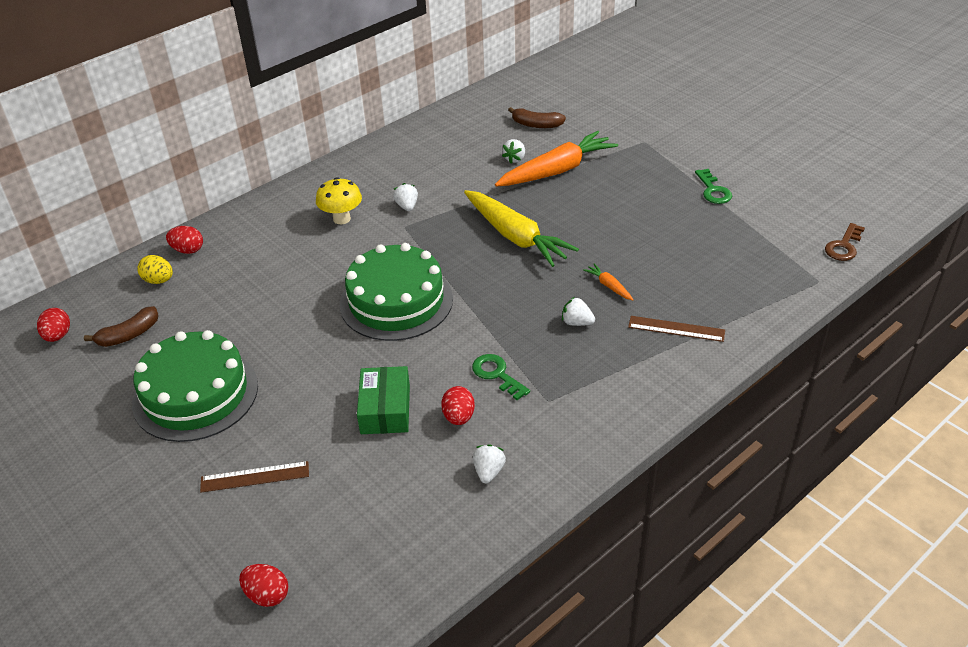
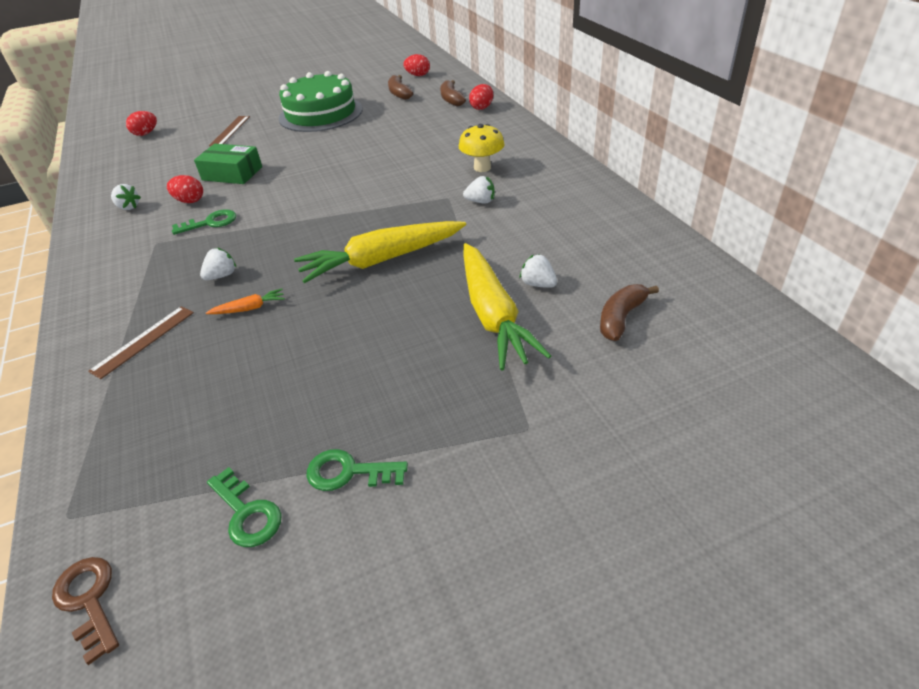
camera: 110 degrees right, 0 degrees up
(159, 280) = (451, 99): yellow egg -> brown banana
(396, 301) = (343, 186): green cake -> none
(557, 170) = (493, 315): orange carrot -> yellow carrot
(762, 215) = (247, 513): none -> green key

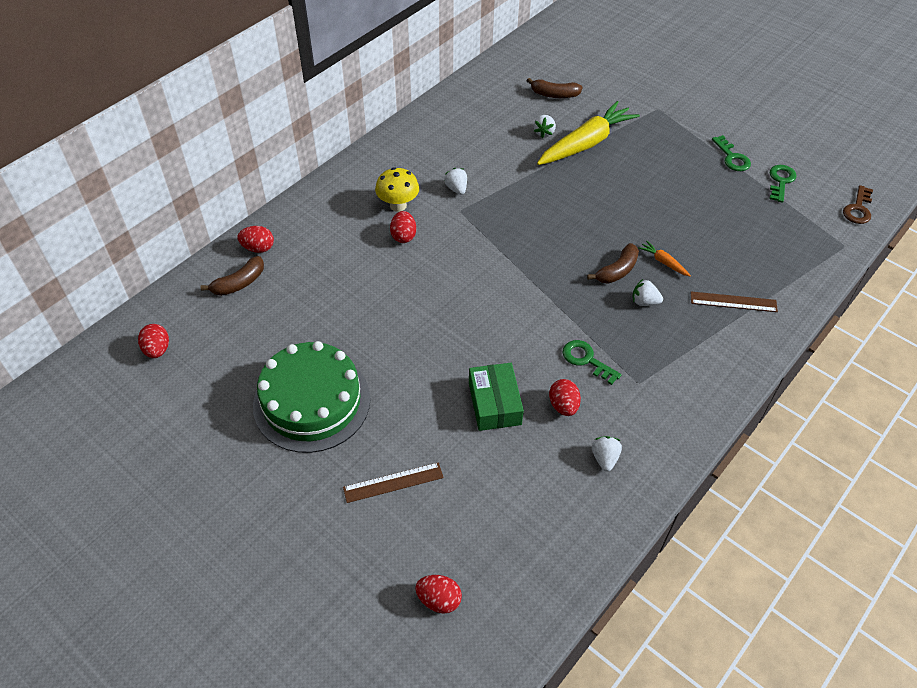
camera: 120 degrees left, 10 degrees up
(381, 260) = (566, 215): yellow carrot -> none
(399, 93) = (228, 343): brown banana -> brown banana (617, 270)
(440, 164) = (403, 236): none -> red egg

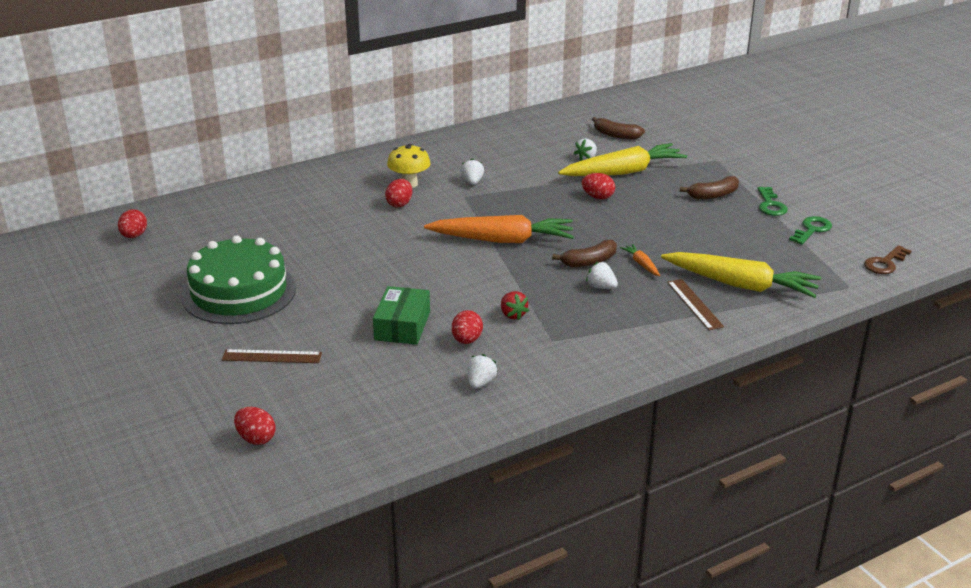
camera: 20 degrees right, 20 degrees down
(239, 283) = (232, 208): brown banana -> brown banana (713, 195)
(258, 248) = (264, 190): red egg -> red egg (598, 197)
(525, 262) = (502, 240): none -> orange carrot
(586, 360) = (512, 315): green key -> red strawberry
(733, 302) = (694, 304): brown ruler -> brown ruler turned 45 degrees clockwise
(759, 267) = (741, 285): none -> yellow carrot

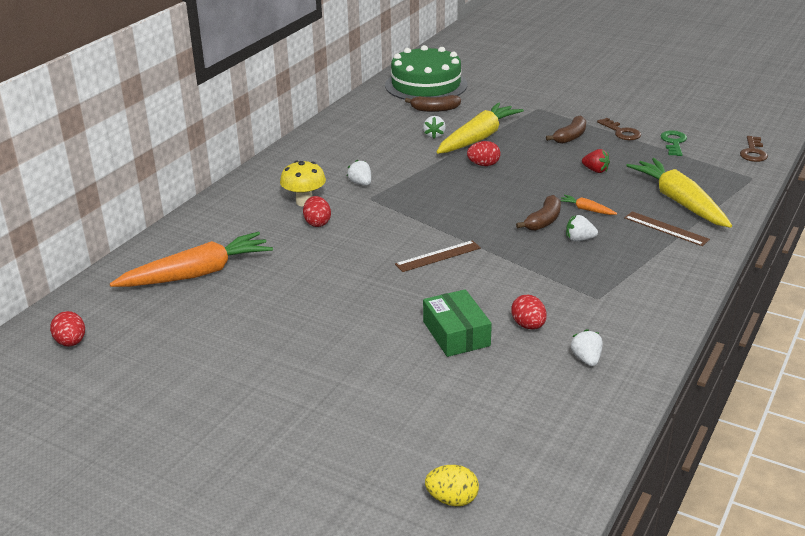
camera: 30 degrees left, 0 degrees up
(239, 292) = (258, 360): green cake -> green cake (426, 85)
(256, 438) = (452, 499): red egg -> yellow egg
(272, 356) = (368, 411): brown ruler -> brown ruler (438, 256)
(502, 240) = (449, 226): orange carrot -> orange carrot (197, 274)
(512, 315) = (538, 288): red strawberry -> red strawberry (595, 170)
(741, 285) = (679, 202): yellow carrot -> yellow carrot turned 105 degrees counterclockwise
(770, 205) = (621, 132): green key -> brown key

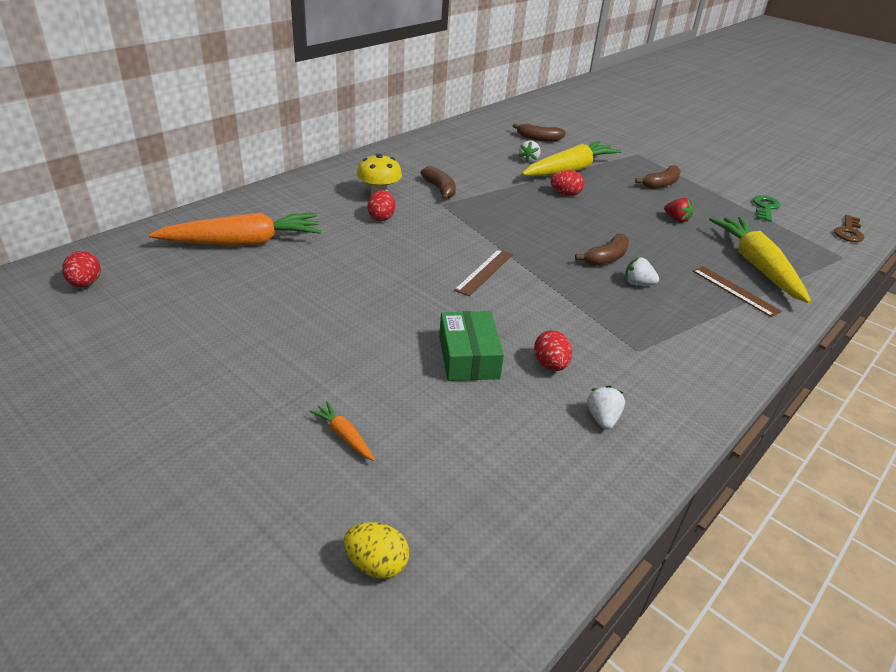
camera: 10 degrees right, 5 degrees up
(360, 183) = (440, 189): white strawberry -> brown banana
(426, 85) = (539, 117): green cake -> none
(438, 256) = (484, 272): brown ruler -> brown ruler turned 45 degrees counterclockwise
(586, 209) = (655, 255): orange carrot -> orange carrot (344, 436)
(621, 132) = (713, 189): brown key -> none

